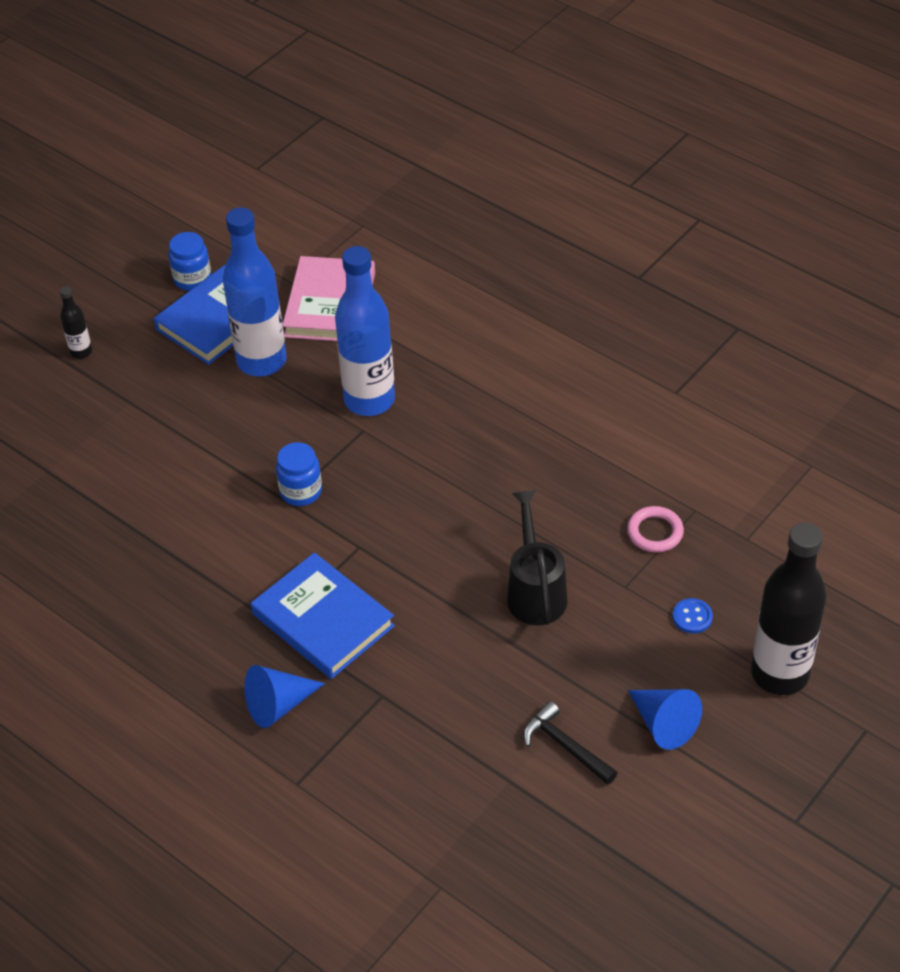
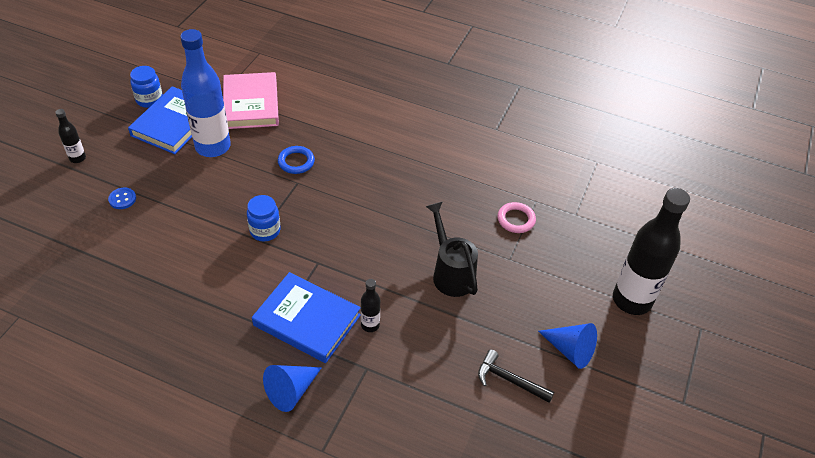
camera: 20 degrees left, 0 degrees up
(369, 400) = (296, 162): blue bottle -> blue ring
(403, 641) = (370, 325): none -> black bottle
(692, 617) = (561, 272): blue button -> blue button (122, 199)

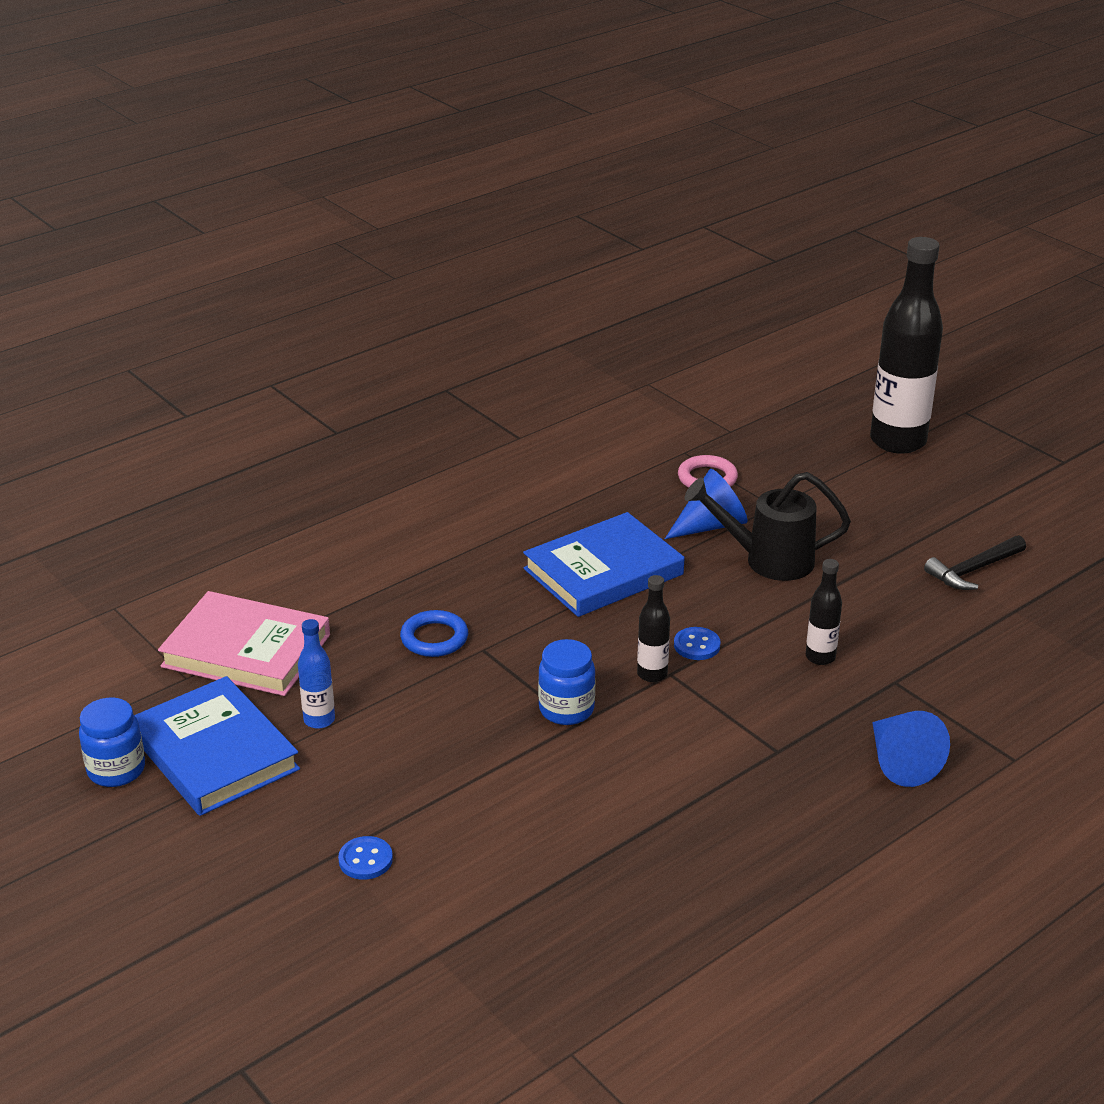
camera: 60 degrees left, 15 degrees down
(77, 158) = (201, 900): black bottle -> black bottle (652, 674)
(213, 147) = (319, 720): blue bottle -> blue bottle, size x0.45
(307, 320) = (777, 713): blue book -> blue book (603, 571)
(349, 266) = (697, 645): none -> blue button
(570, 350) = (950, 511): blue cone -> blue cone (710, 525)

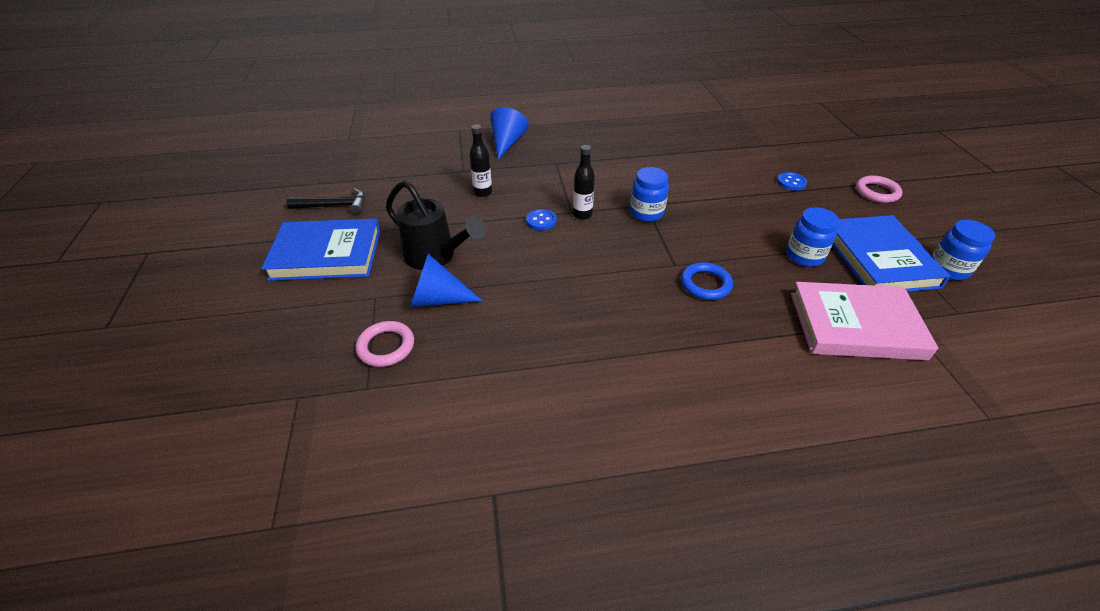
camera: 150 degrees left, 10 degrees up
(210, 894) = (877, 192): none -> pink ring
(246, 651) = (855, 325): pink book -> pink book turned 45 degrees counterclockwise
(319, 720) = (804, 256): blue bottle -> blue jar
(603, 571) = (551, 291): blue book -> blue book (326, 254)
(898, 441) = (202, 319): black bottle -> none

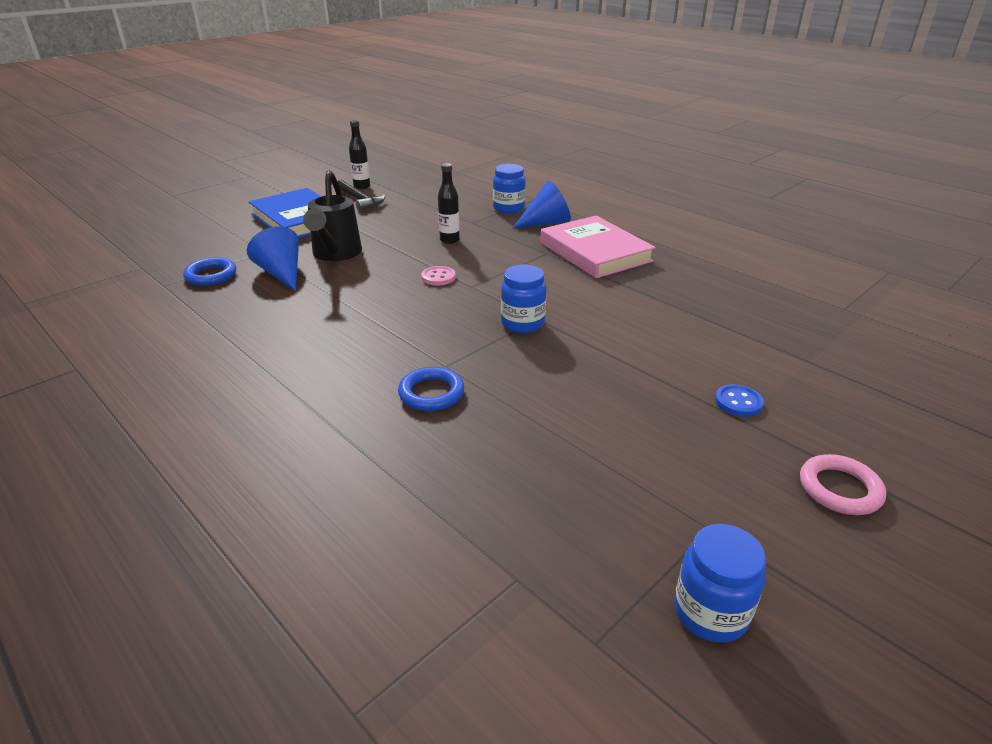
camera: 55 degrees right, 10 degrees down
(386, 346) = (211, 275): pink ring -> blue ring
(541, 221) = (438, 277): blue button -> pink button
(582, 215) = (474, 292): black bottle -> black bottle (362, 187)
(804, 256) = (569, 452): blue jar -> blue jar (508, 208)
(855, 325) = (458, 529): pink book -> pink book (595, 252)
(878, 259) = (645, 524): blue book -> none

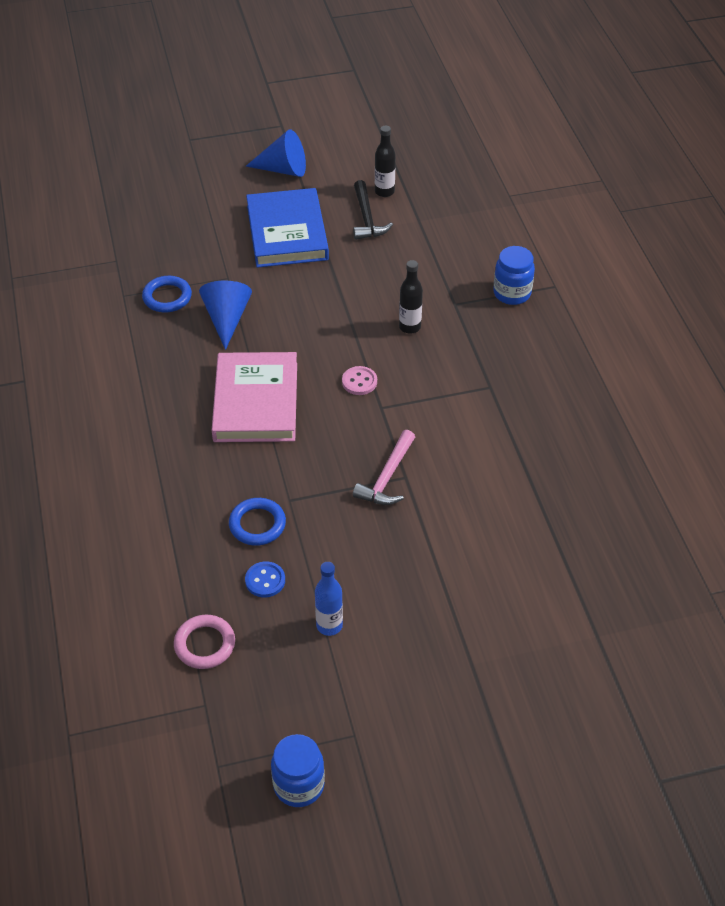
camera: 30 degrees right, 15 degrees up
(335, 254) = (289, 307): black watering can -> none
(522, 323) = (387, 477): blue jar -> pink hammer
(546, 223) = (531, 335): blue cone -> blue cone (283, 169)
(582, 444) = (329, 625): none -> blue bottle
(595, 252) = (540, 405): pink book -> pink book (256, 402)
(738, 402) = (486, 646): blue button -> blue button (265, 580)
(839, 489) = (478, 755): pink ring -> pink ring (205, 644)

